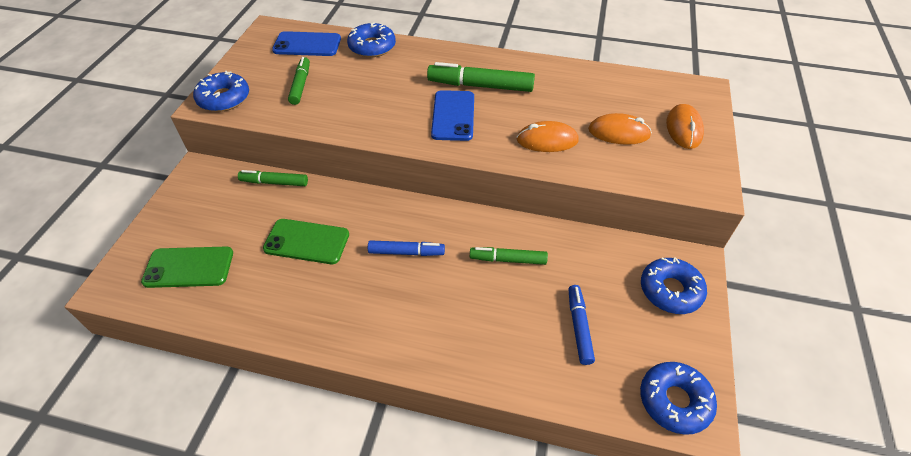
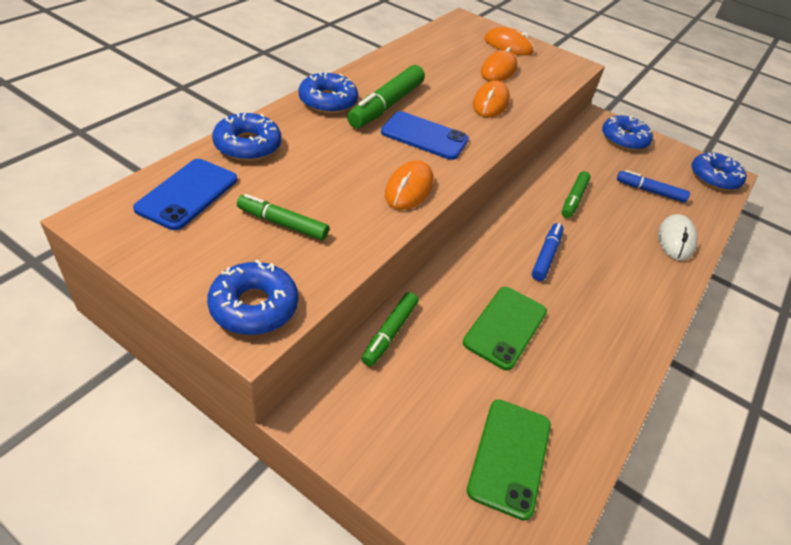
camera: 75 degrees left, 5 degrees down
(375, 125) = (409, 189): none -> orange mouse
(458, 59) = (328, 101): none -> blue donut
(502, 359) = (675, 240): none -> white mouse

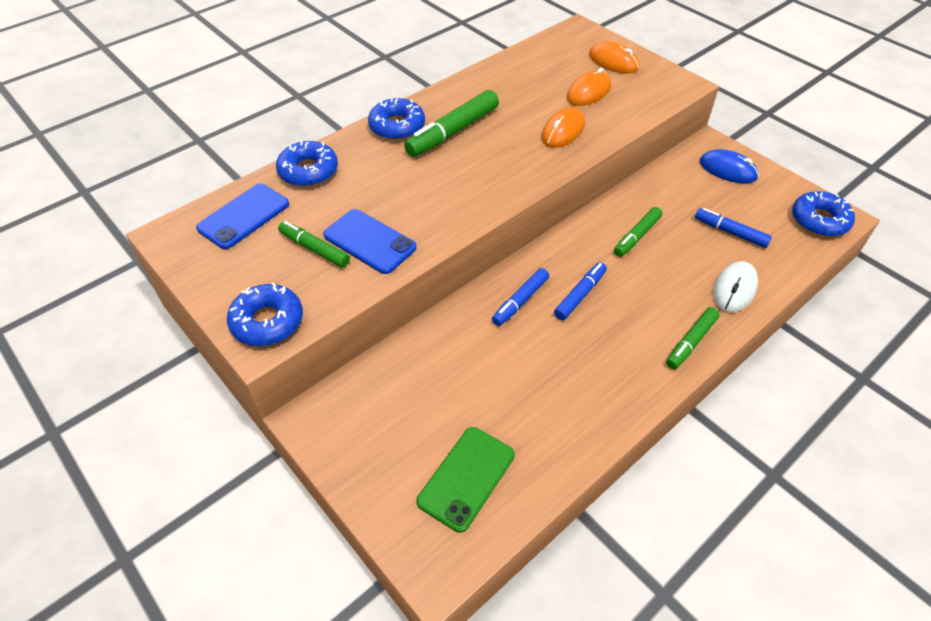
camera: 20 degrees right, 5 degrees up
(389, 333) = (398, 355): green marker -> green marker (691, 342)
(409, 189) = (441, 222): orange mouse -> none
(424, 136) = (478, 166): blue phone -> blue phone (369, 241)
(492, 266) = (520, 301): none -> blue marker
(505, 327) = (509, 362): green phone -> none
(624, 139) = (727, 170): blue donut -> blue mouse

